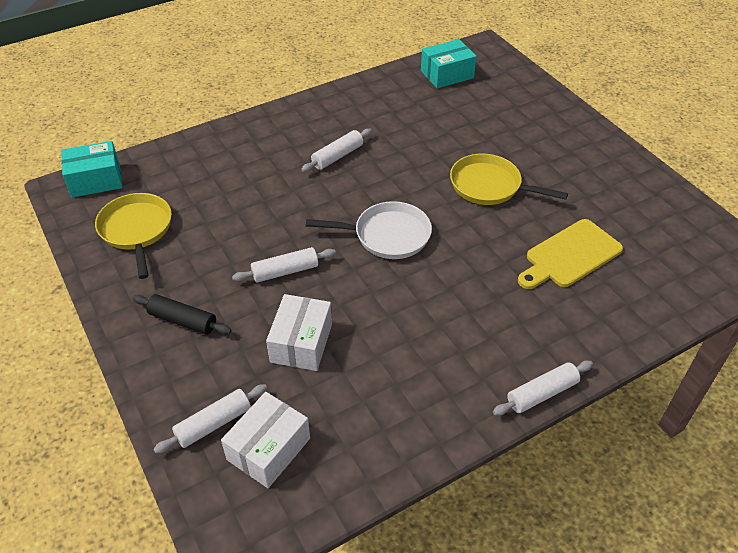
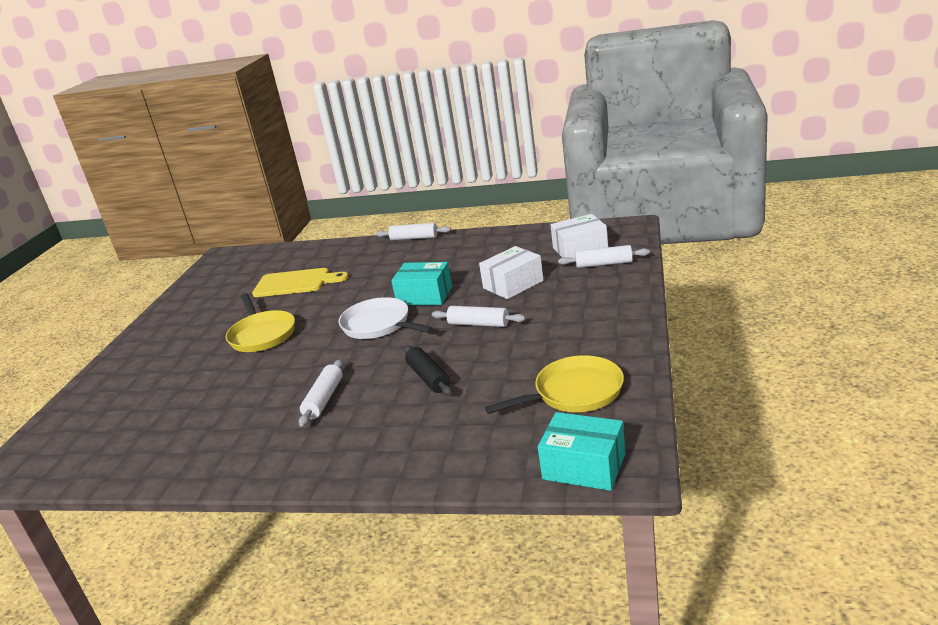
camera: 135 degrees left, 20 degrees down
(137, 230) = (574, 393): yellow pan -> yellow pan turned 135 degrees counterclockwise
(183, 321) = (584, 315): black rolling pin -> black rolling pin (429, 377)
(337, 156) = (324, 399): white rolling pin -> white rolling pin turned 75 degrees counterclockwise
(447, 74) = (97, 451): turquoise box -> turquoise box (424, 296)

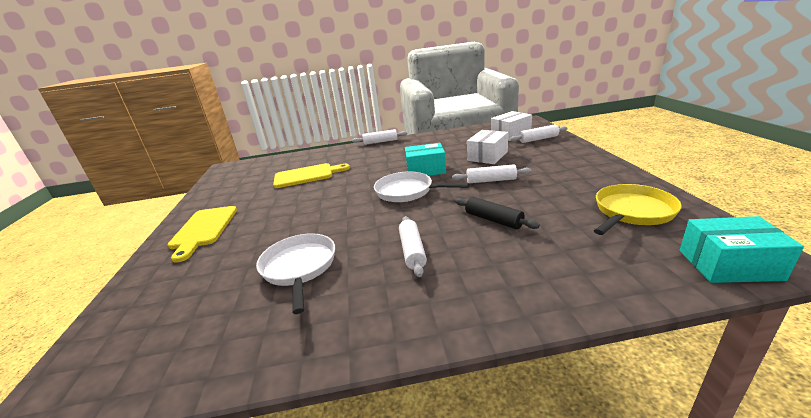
camera: 20 degrees left, 0 degrees up
(161, 341) = (203, 229): none -> yellow cutting board
(219, 399) = (299, 267): none -> white pan
(262, 334) = (304, 211): yellow pan -> none

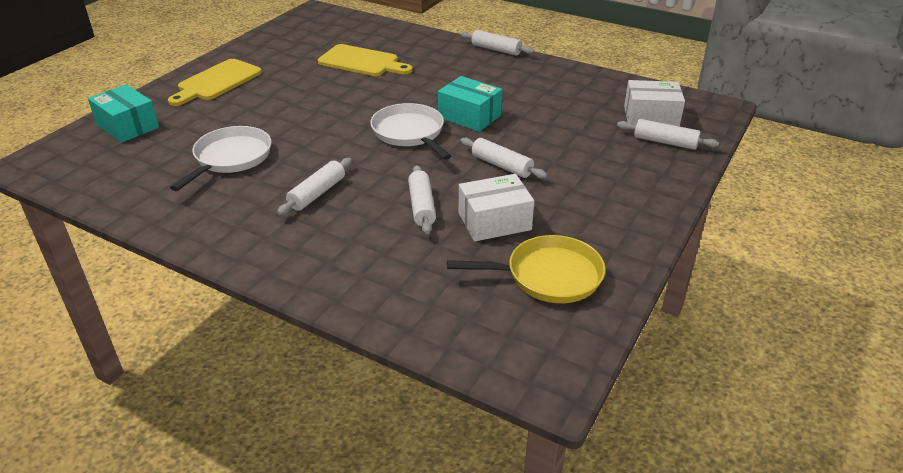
camera: 35 degrees right, 10 degrees up
(487, 156) = (560, 134): white box -> white box (494, 221)
(493, 220) = (422, 206): black rolling pin -> white rolling pin
(729, 264) = (509, 360): turquoise box -> turquoise box (128, 126)

